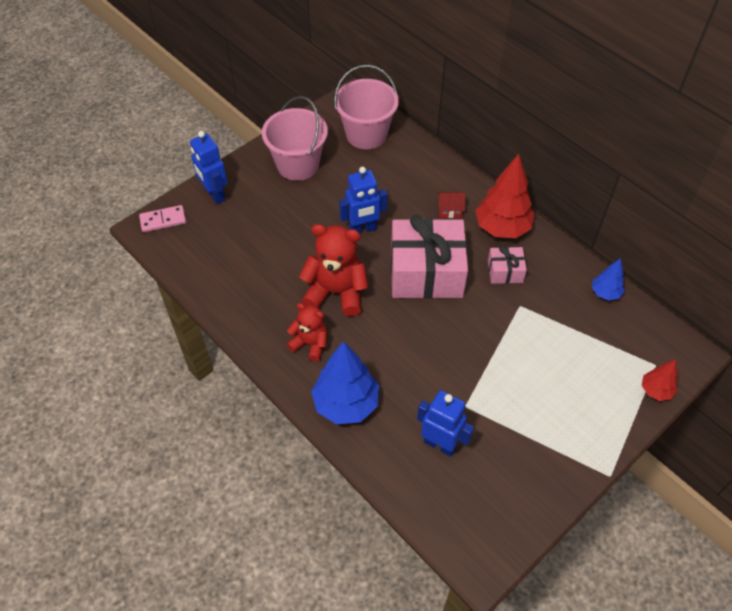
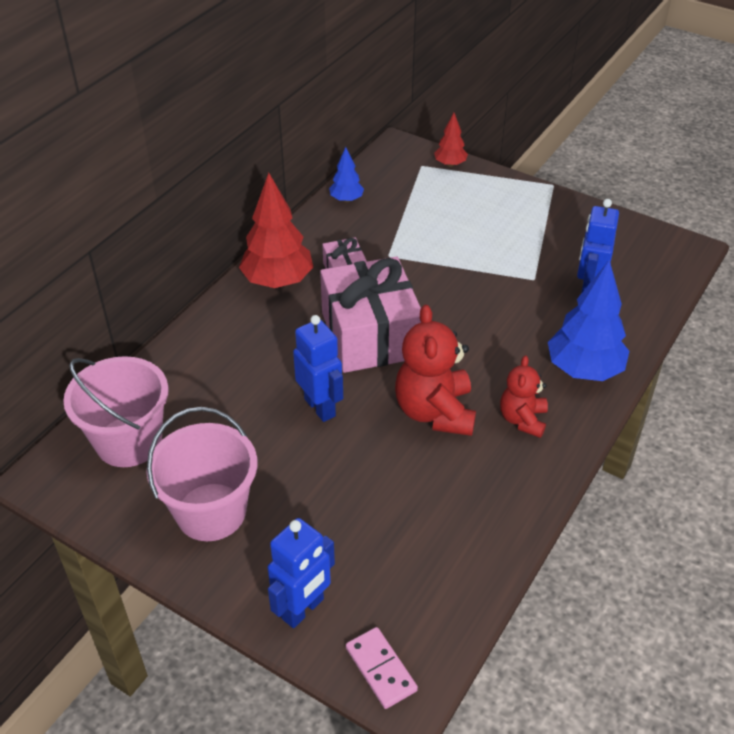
camera: 105 degrees left, 10 degrees down
(450, 210) = (261, 329): red house -> none

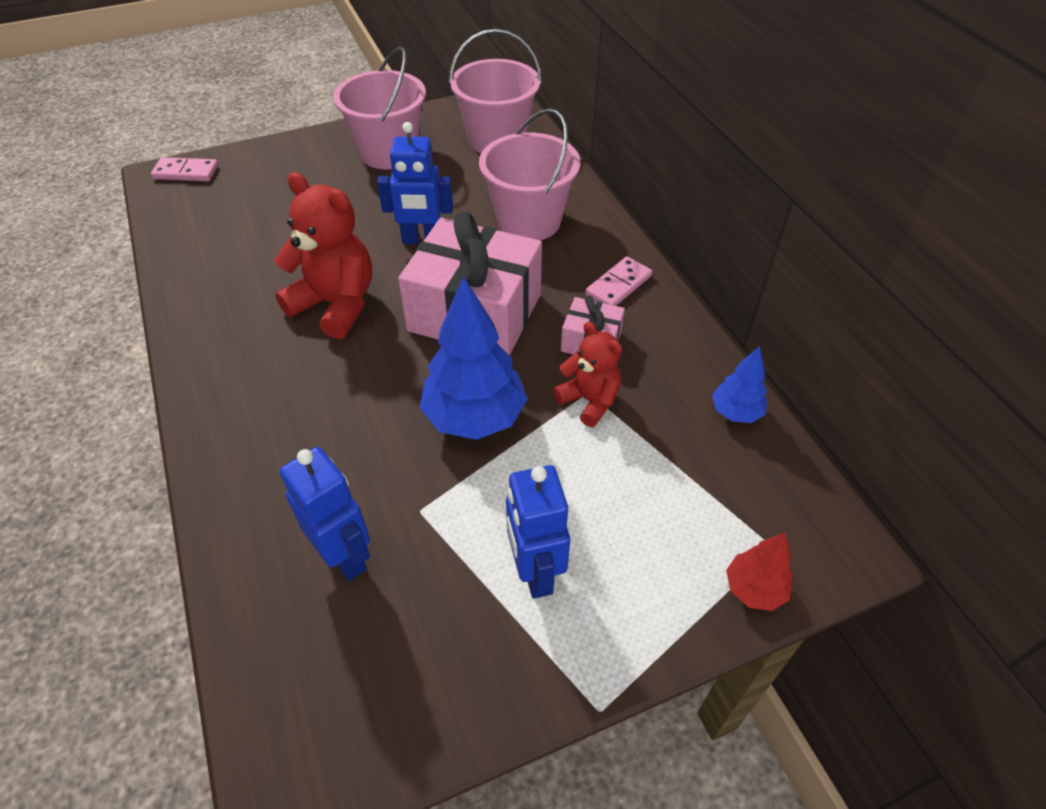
camera: 125 degrees right, 5 degrees up
(241, 358) = (529, 221): none -> pink bucket
(278, 281) = (618, 285): red tree -> pink domino
(303, 609) = (266, 160): blue robot -> blue robot (535, 572)
(522, 419) = (256, 357): red teddy bear -> red teddy bear (589, 400)
(584, 369) = (248, 451): blue tree -> blue tree (475, 417)

